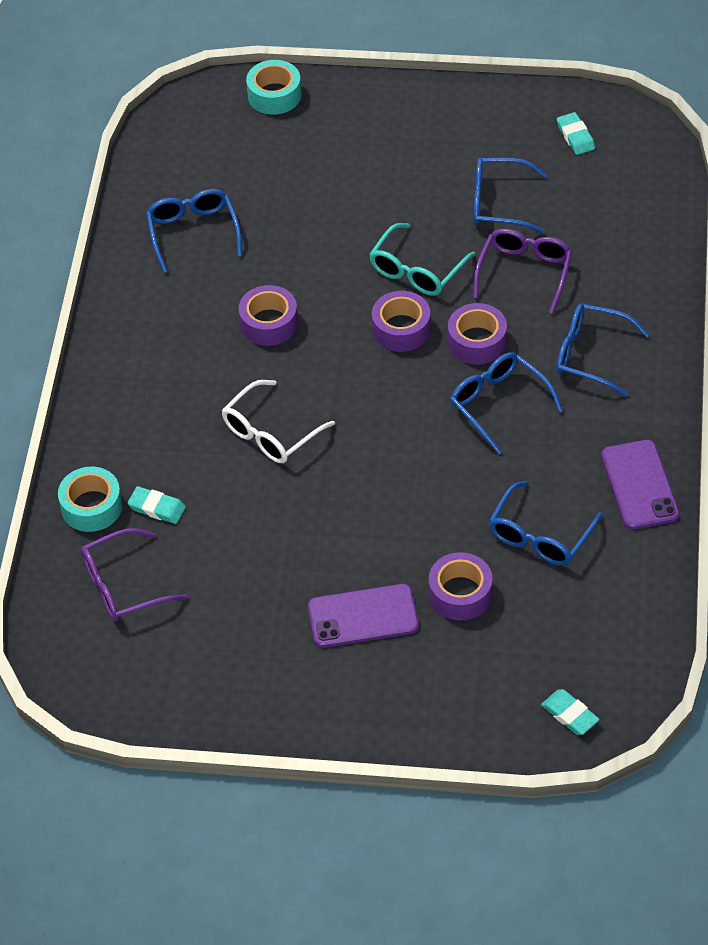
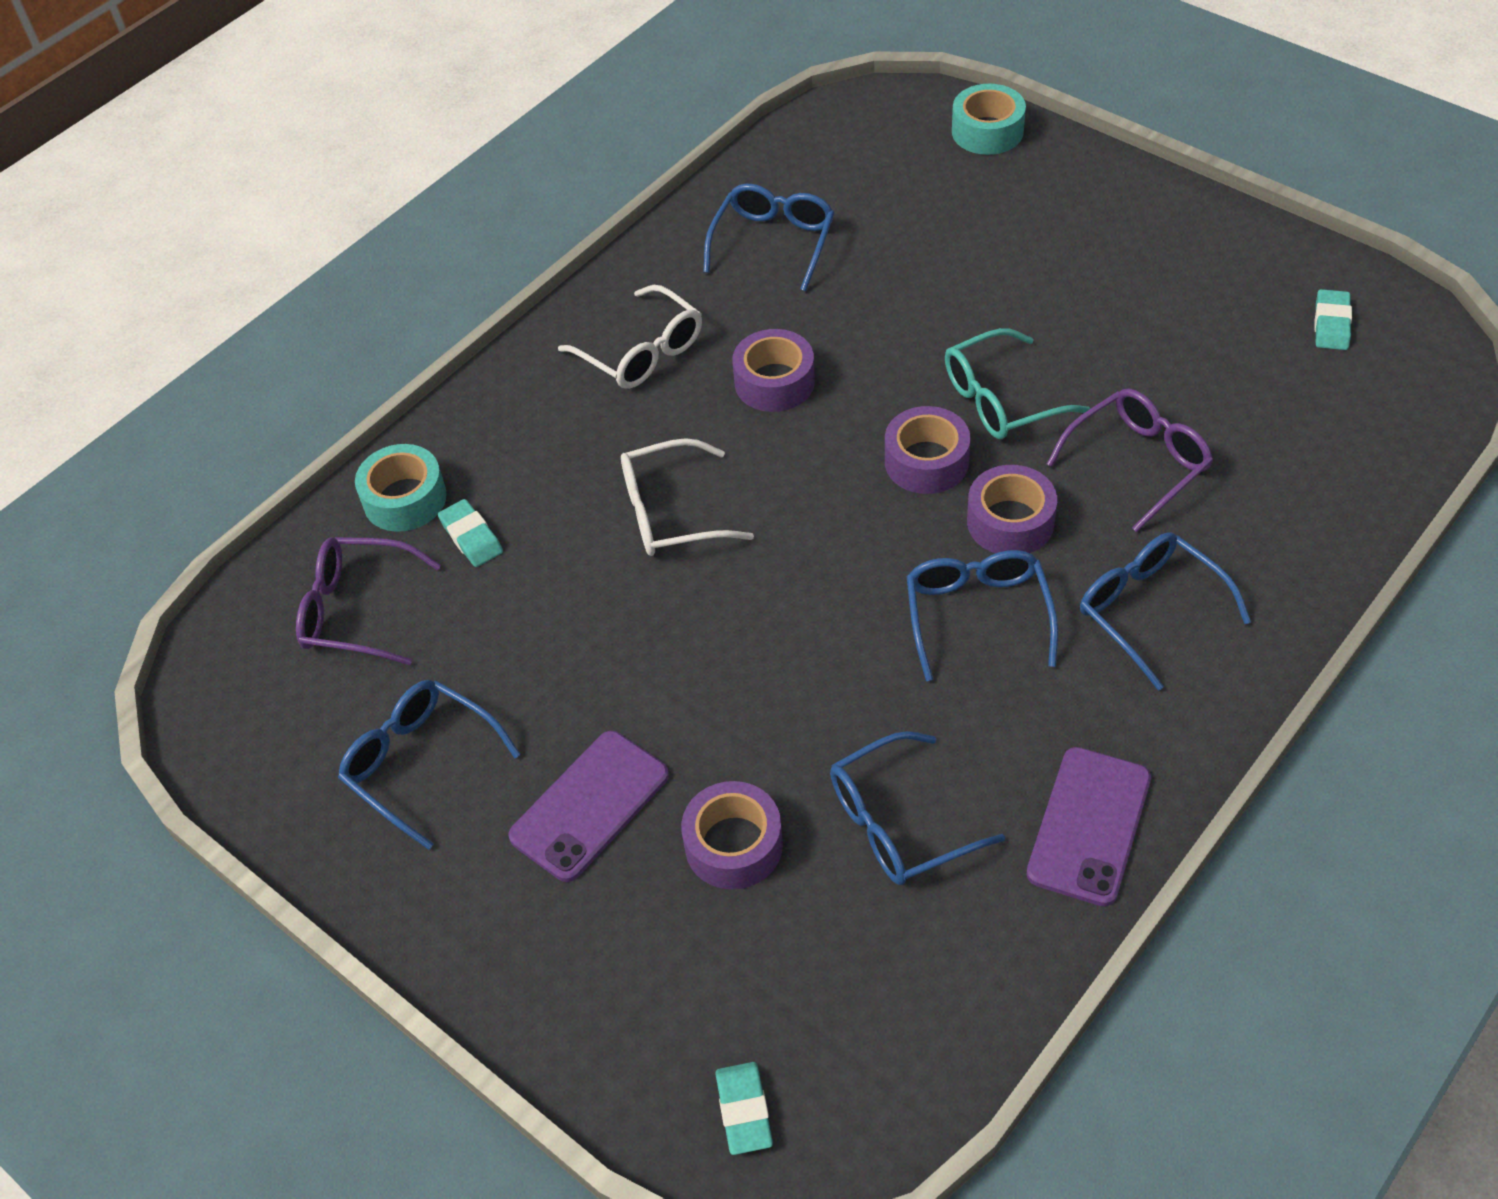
camera: 35 degrees right, 0 degrees up
(167, 343) = (642, 352): none -> white glasses
(363, 616) = (590, 806): purple phone -> purple phone turned 75 degrees counterclockwise
(498, 203) = (1167, 363): blue glasses -> blue glasses (420, 763)

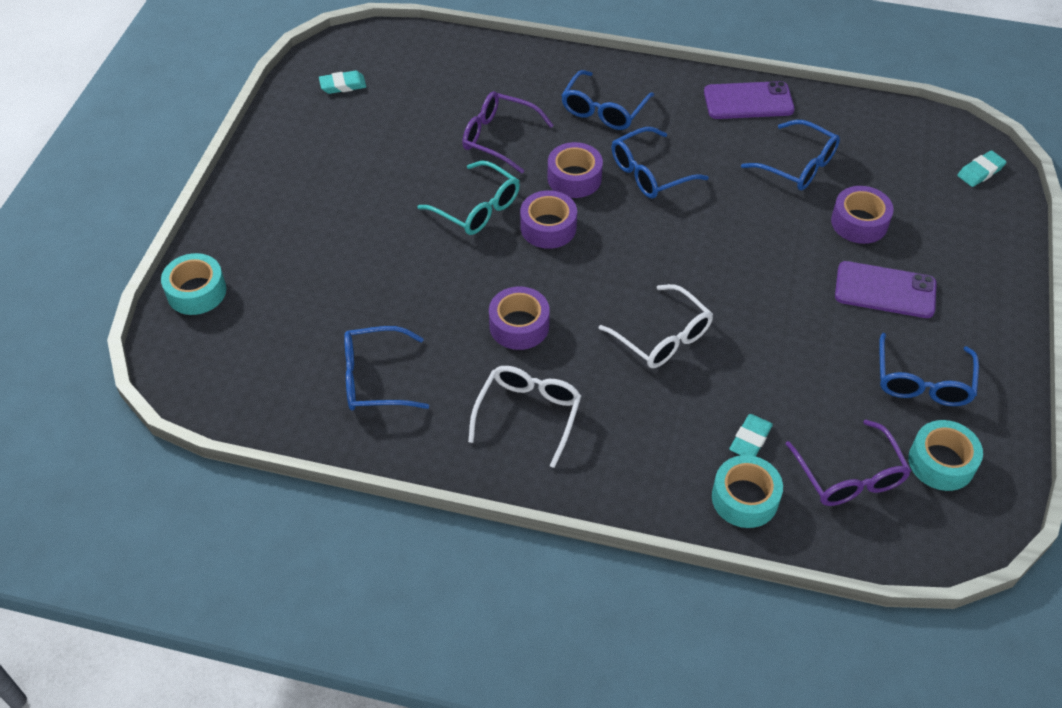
camera: 120 degrees left, 0 degrees up
(303, 716) = (941, 462): none -> turquoise tape

